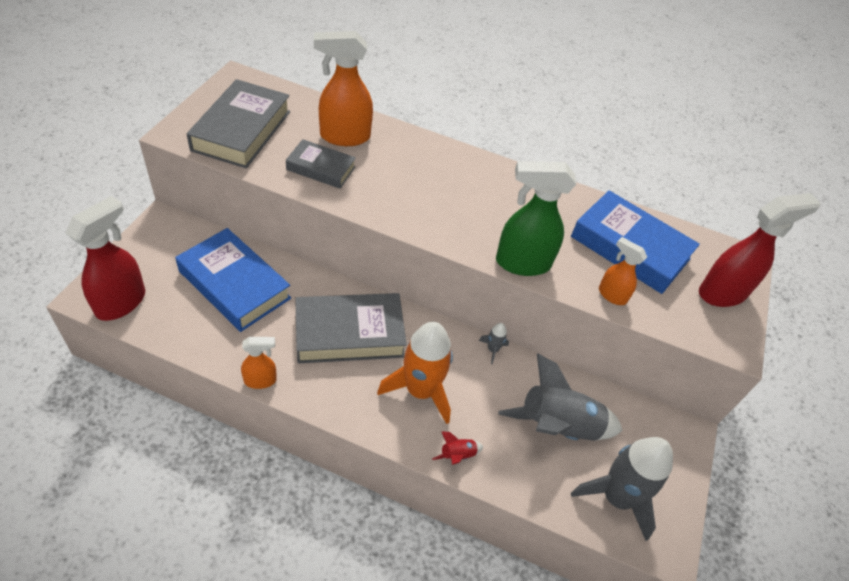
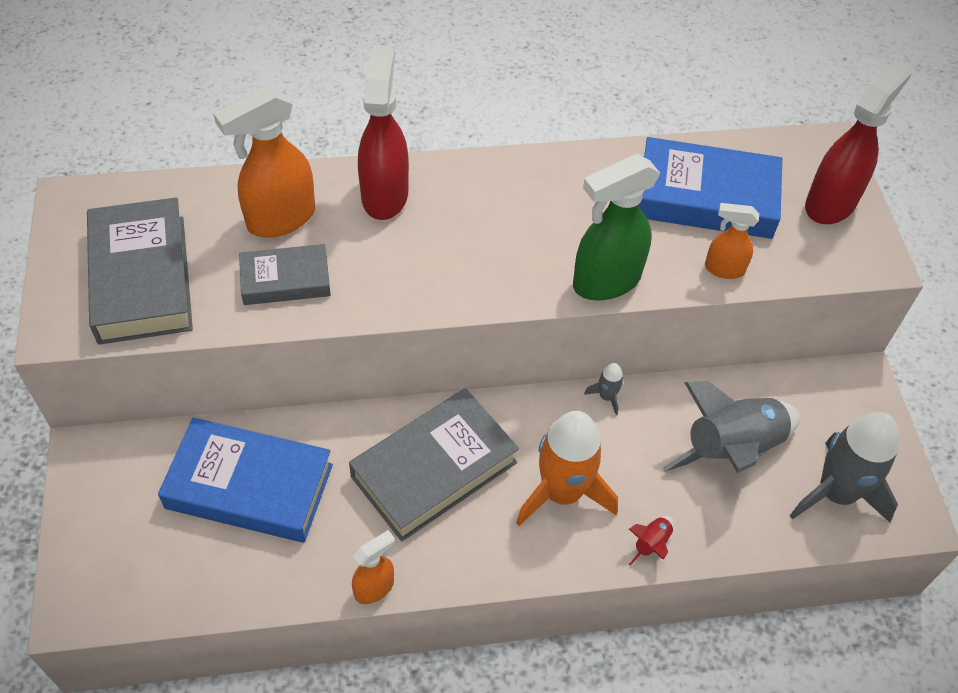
camera: 25 degrees left, 5 degrees up
(122, 302) = (124, 591): red spray bottle -> red spray bottle (385, 194)

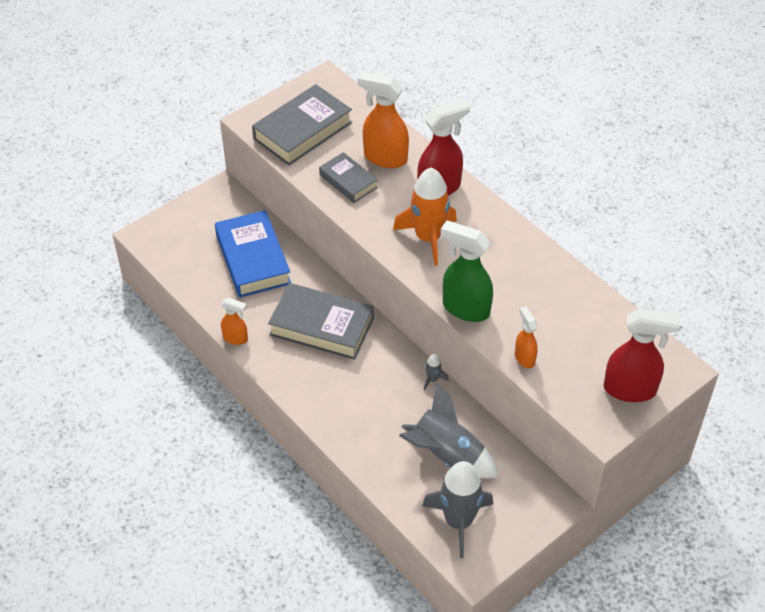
camera: 60 degrees right, 5 degrees down
(562, 493) = (352, 388): orange rocket -> orange rocket (428, 238)
(651, 544) = (352, 444): red rocket -> none
(705, 197) = (574, 326): blue book -> none

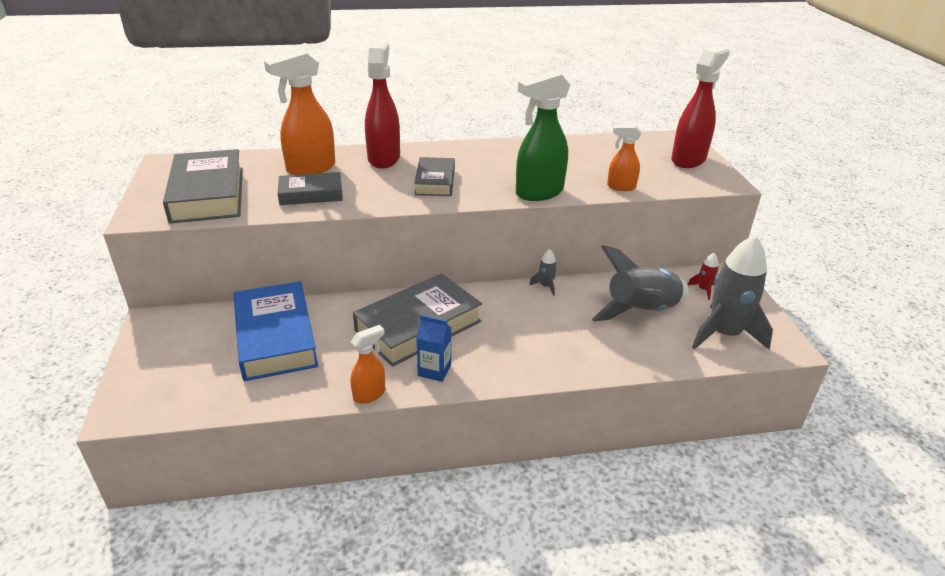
camera: 60 degrees left, 15 degrees down
(253, 259) = (276, 337): blue book -> blue book turned 60 degrees clockwise
(282, 359) = (434, 370): none -> blue carton
(428, 238) = (435, 181): orange rocket -> grey book
(517, 490) = (703, 289): none -> red rocket

